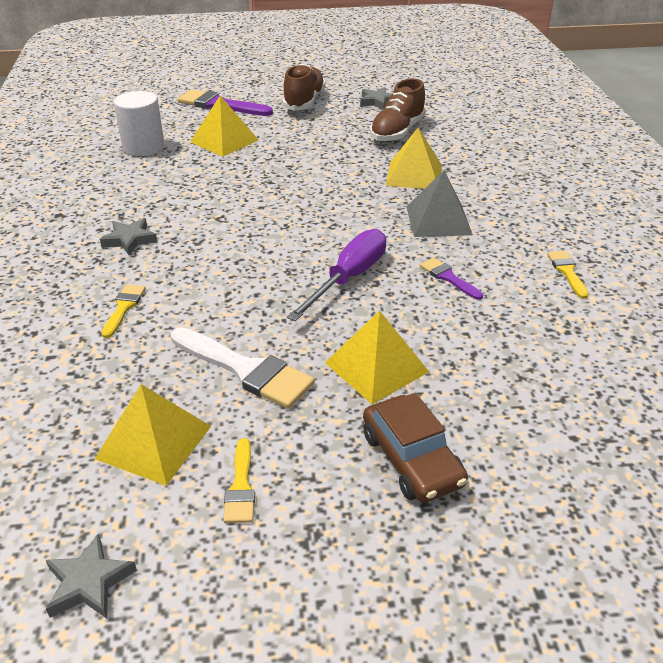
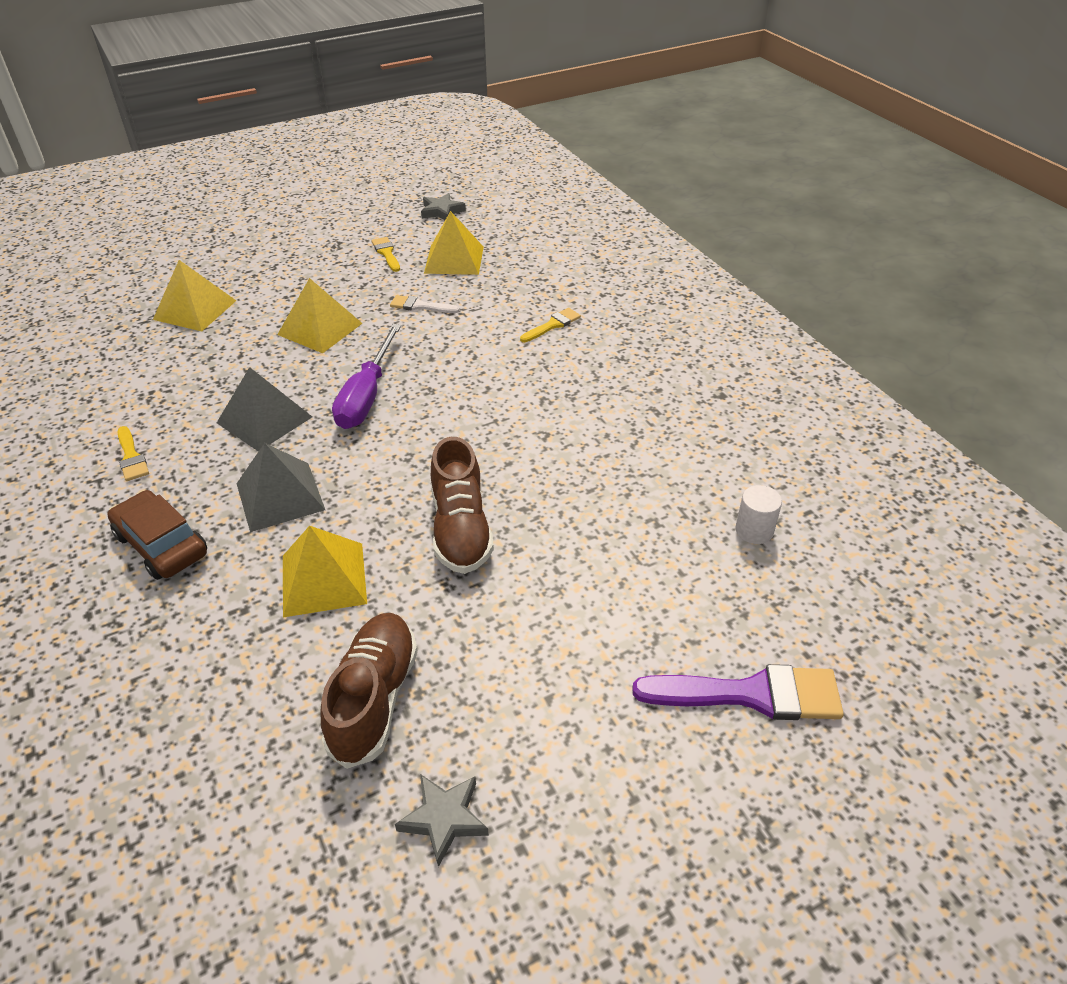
camera: 160 degrees right, 5 degrees up
(124, 308) = (552, 325): yellow brush -> yellow brush turned 120 degrees counterclockwise
(130, 240) = (614, 384): grey star -> none
(143, 147) = (754, 530): white cylinder -> white cylinder, size x0.59
(224, 141) = (652, 581): yellow pyramid -> yellow pyramid (195, 310)
(246, 370) = (420, 306): white brush -> white brush, size x0.54
(304, 101) = (599, 764): brown shoe -> brown shoe (461, 529)
(412, 459) = (284, 284): brown car -> brown car (161, 545)
(448, 277) = (264, 420): purple brush -> grey pyramid

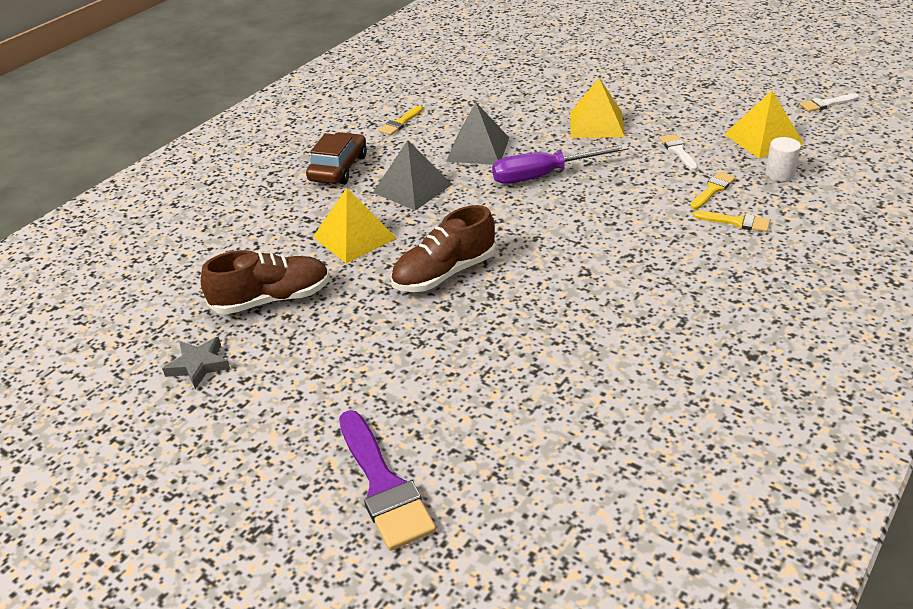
camera: 65 degrees right, 5 degrees down
(195, 310) = (559, 72): yellow pyramid -> none
(386, 253) = (727, 107): yellow brush -> yellow brush (713, 190)
(441, 211) = (826, 104): grey star -> white brush
(754, 530) = (577, 434): white cylinder -> white cylinder (779, 174)

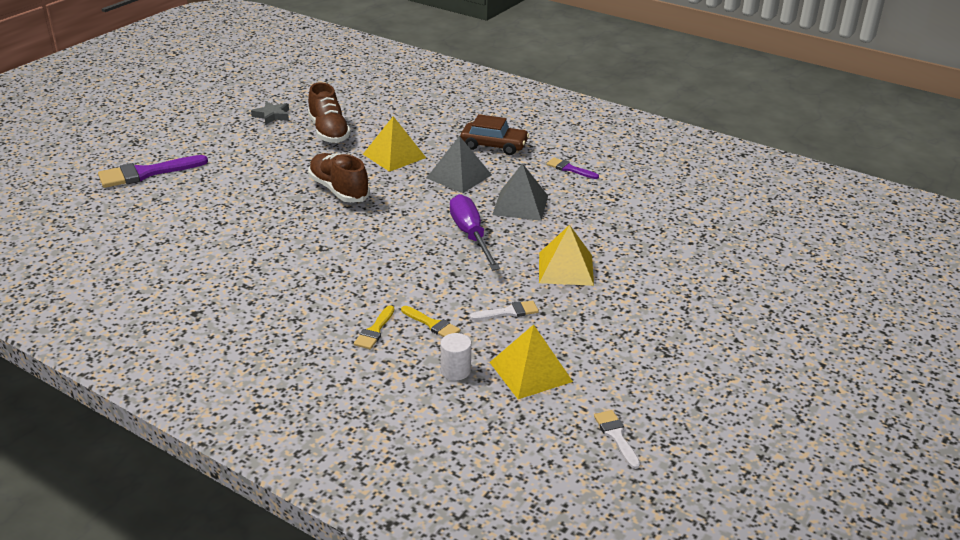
camera: 85 degrees right, 5 degrees down
(400, 123) = (569, 169): yellow brush -> purple brush

